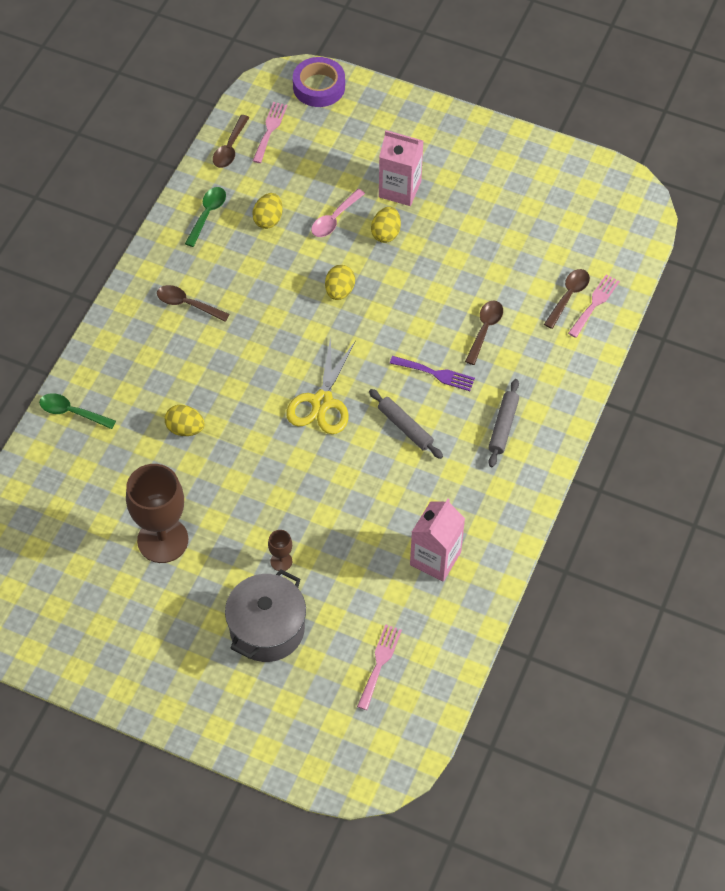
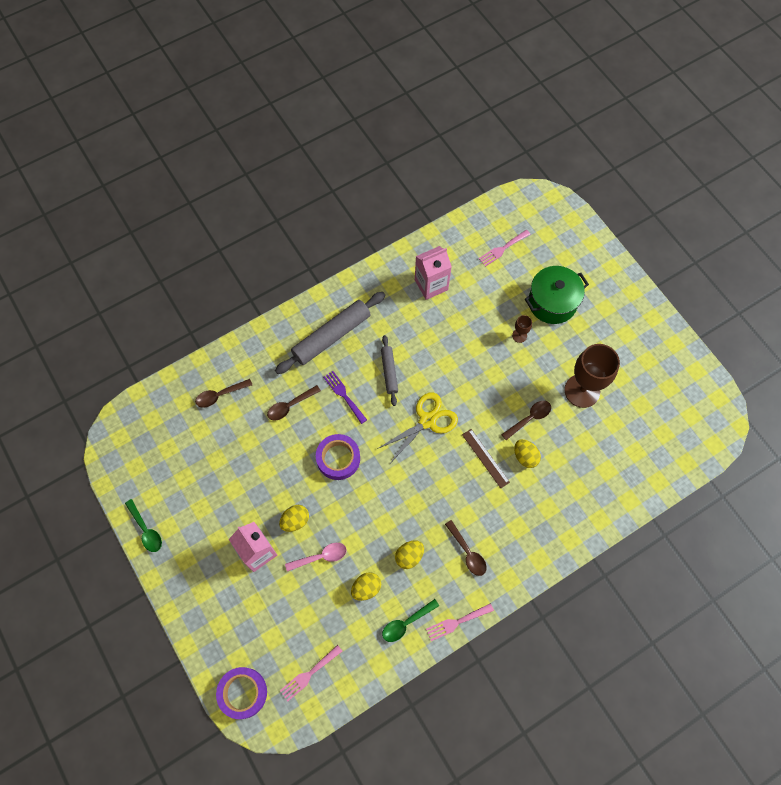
camera: 145 degrees left, 10 degrees up
(72, 412) = (593, 516): green spoon -> green spoon (146, 530)
(229, 402) = (485, 458): none -> brown ruler
(230, 148) = (350, 677): brown spoon -> brown spoon (529, 418)
(267, 629) = (552, 302): grey pot -> green pot
(339, 291) = (359, 495): yellow egg -> yellow egg (409, 556)
(389, 310) = (338, 458): none -> purple tape
(503, 426) = (331, 336): grey rolling pin -> grey rolling pin, size x1.82
(595, 303) = (209, 380): pink fork -> pink fork (456, 622)

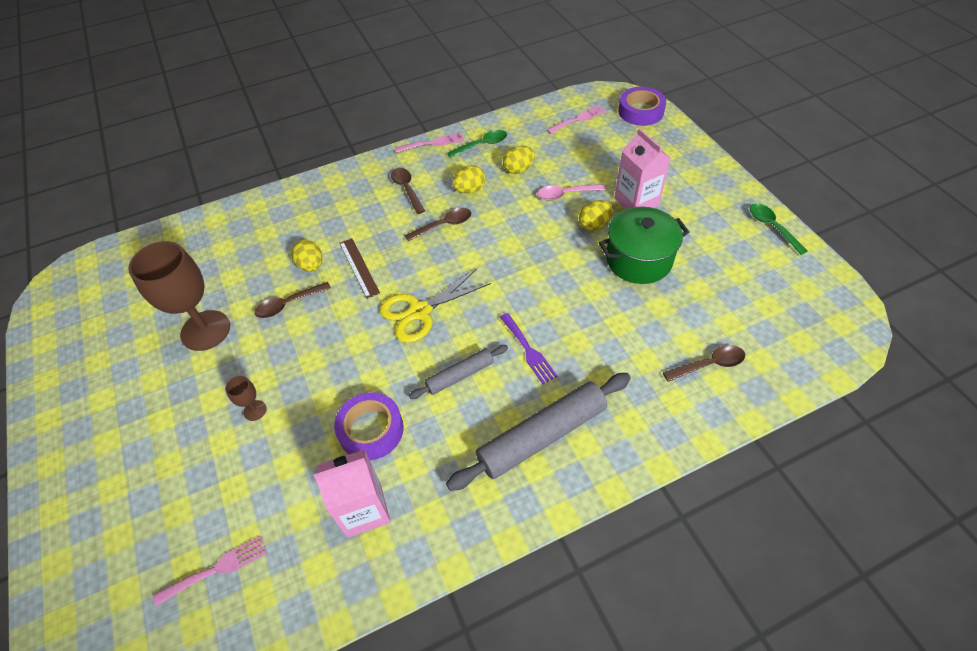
camera: 170 degrees left, 15 degrees down
(290, 406) = (605, 343): brown spoon -> brown spoon (443, 225)
(338, 458) = (541, 279): purple tape -> purple tape (371, 430)
(389, 372) = (460, 375): grey rolling pin -> grey rolling pin turned 60 degrees clockwise
(552, 302) = (182, 457): green pot -> green pot (638, 260)

